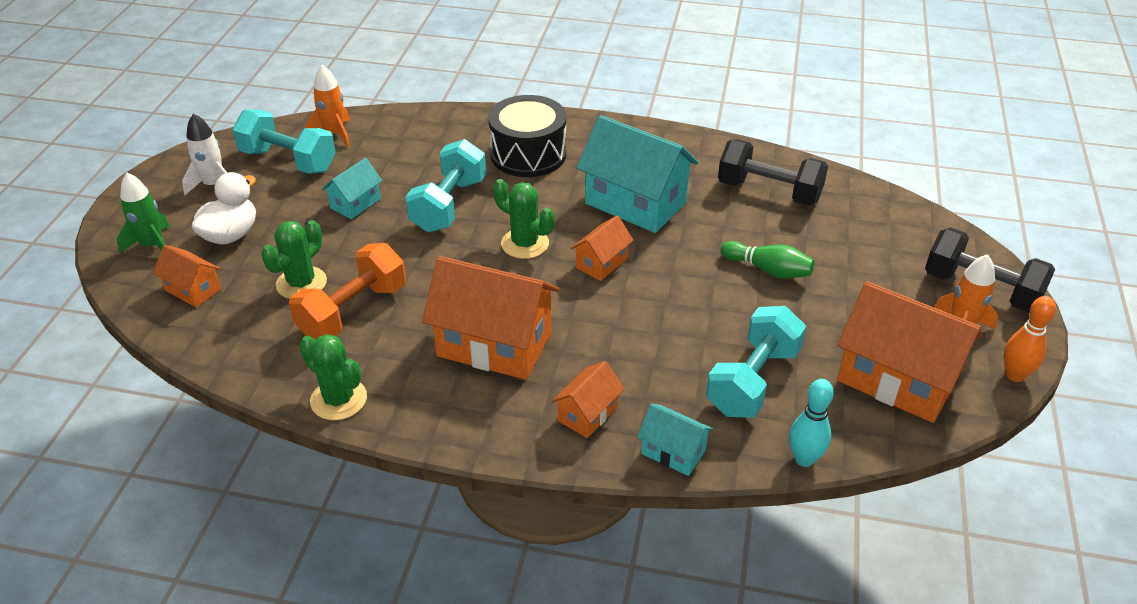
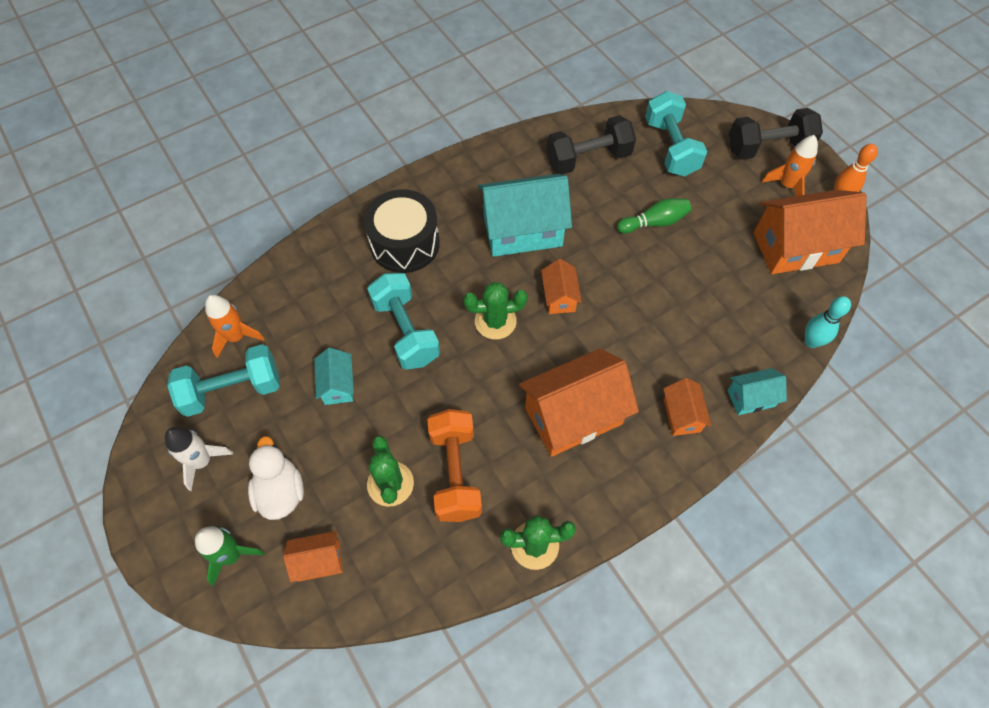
camera: 45 degrees left, 20 degrees up
(753, 381) = (734, 312): turquoise dumbbell -> turquoise dumbbell (670, 148)

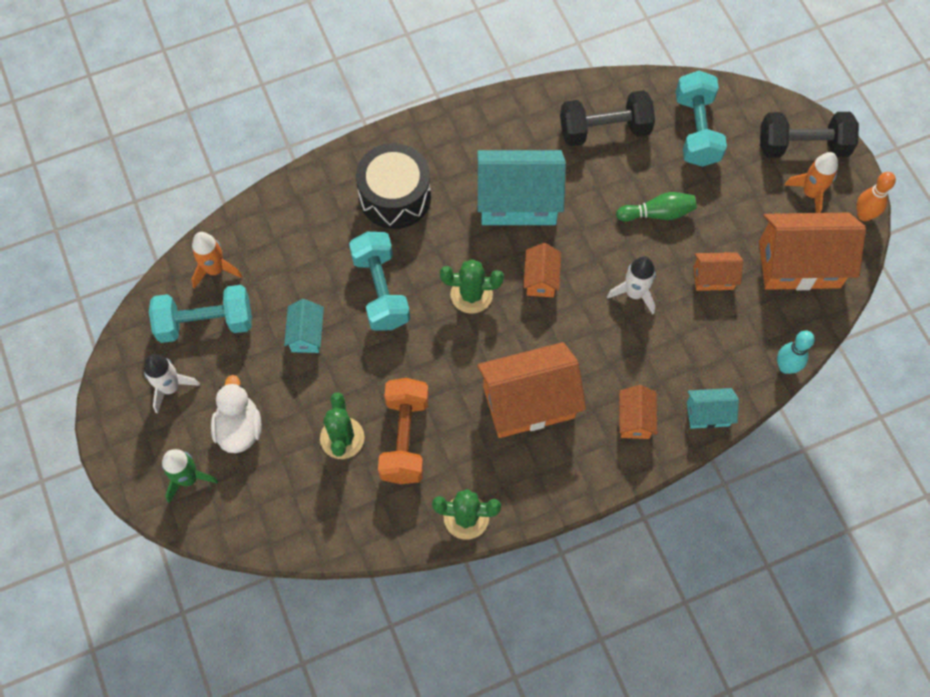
camera: 10 degrees right, 5 degrees up
(319, 561) = (266, 497): orange house -> orange house (713, 278)
(651, 296) = (634, 293): none -> white rocket

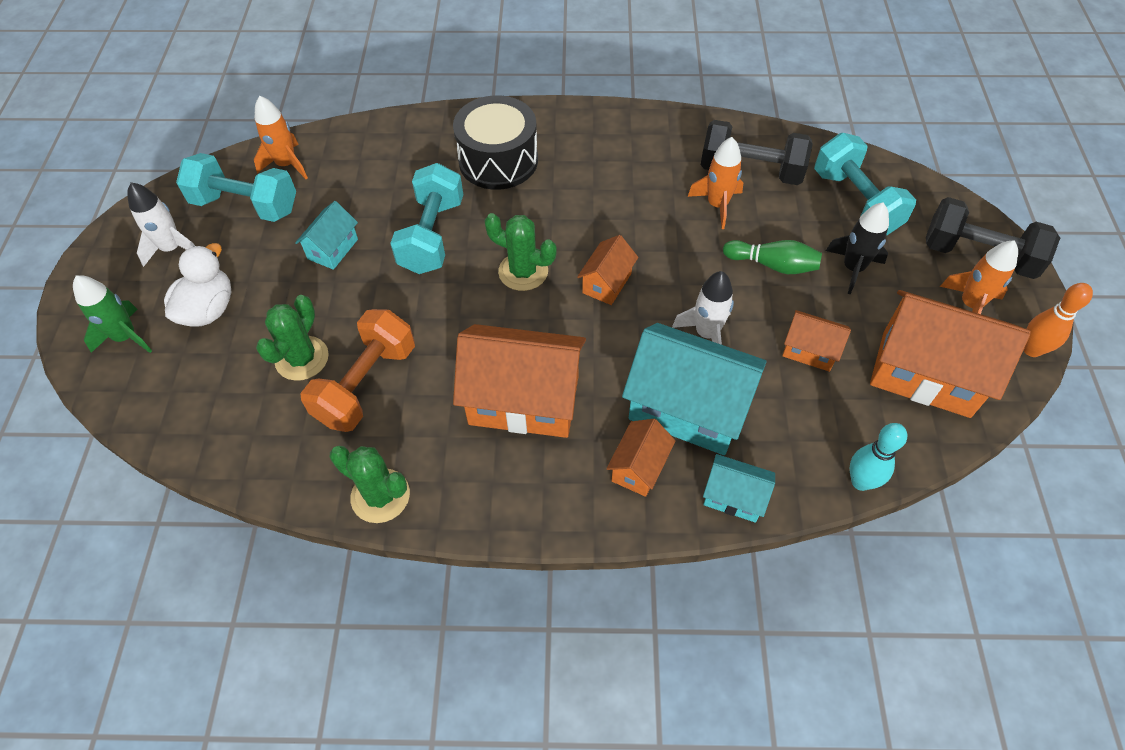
camera: 25 degrees right, 10 degrees down
(518, 202) = (622, 205): turquoise house -> turquoise house (687, 408)
(592, 174) = (717, 205): none -> orange rocket
(696, 130) = (855, 202): turquoise dumbbell -> turquoise dumbbell turned 45 degrees counterclockwise
(717, 194) = (853, 268): none -> black rocket

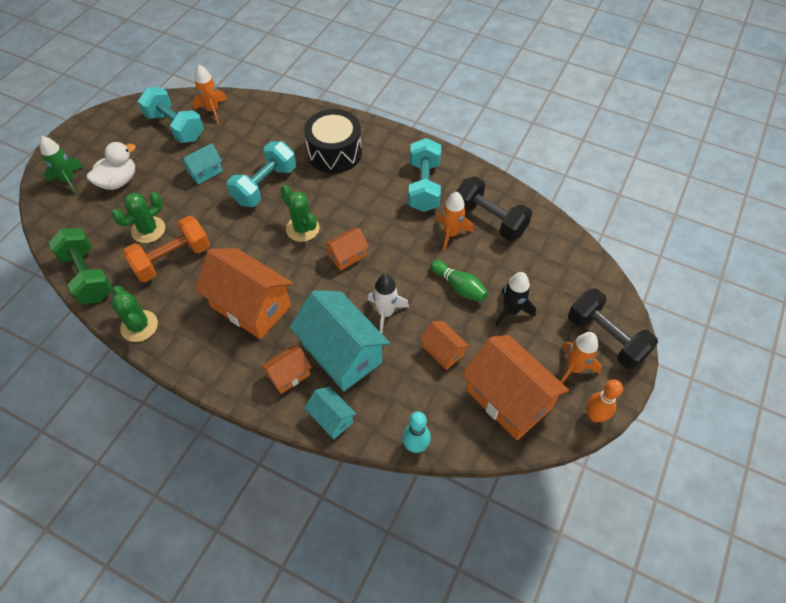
camera: 25 degrees right, 0 degrees up
(172, 248) = (122, 138): white rocket -> none
(251, 460) = (88, 276): none -> green dumbbell
(855, 202) = (546, 268): turquoise dumbbell -> turquoise dumbbell (424, 186)

